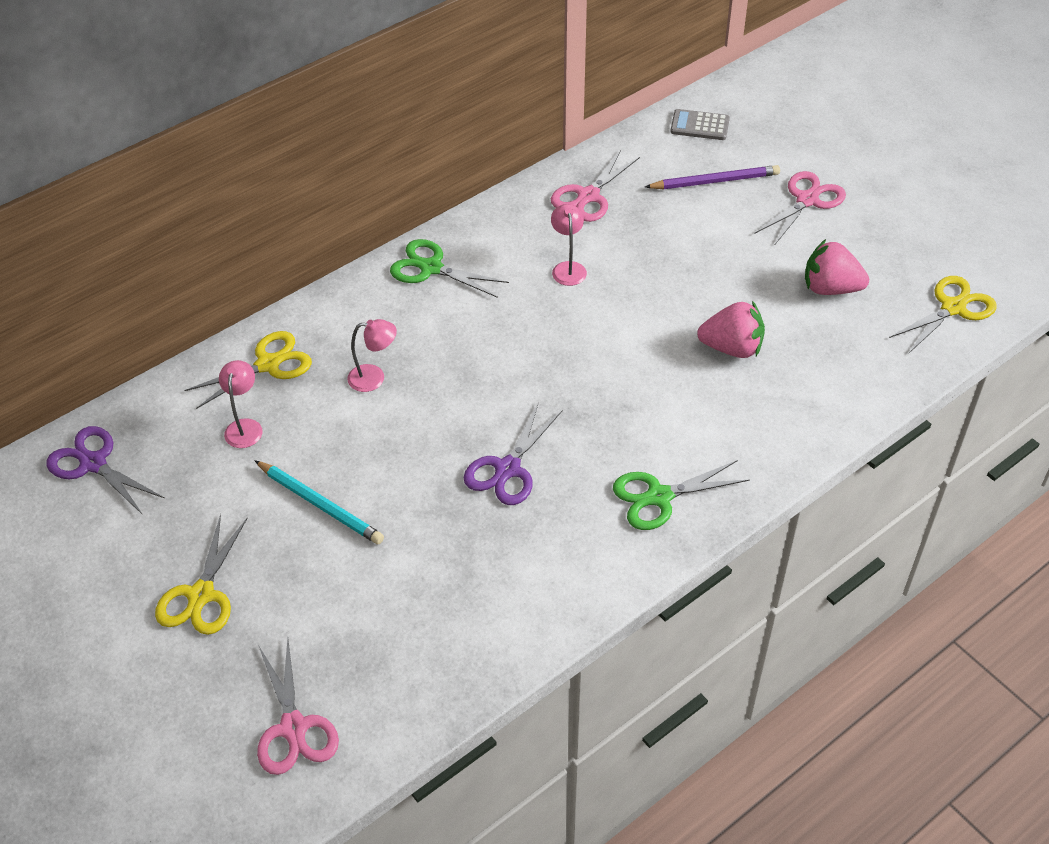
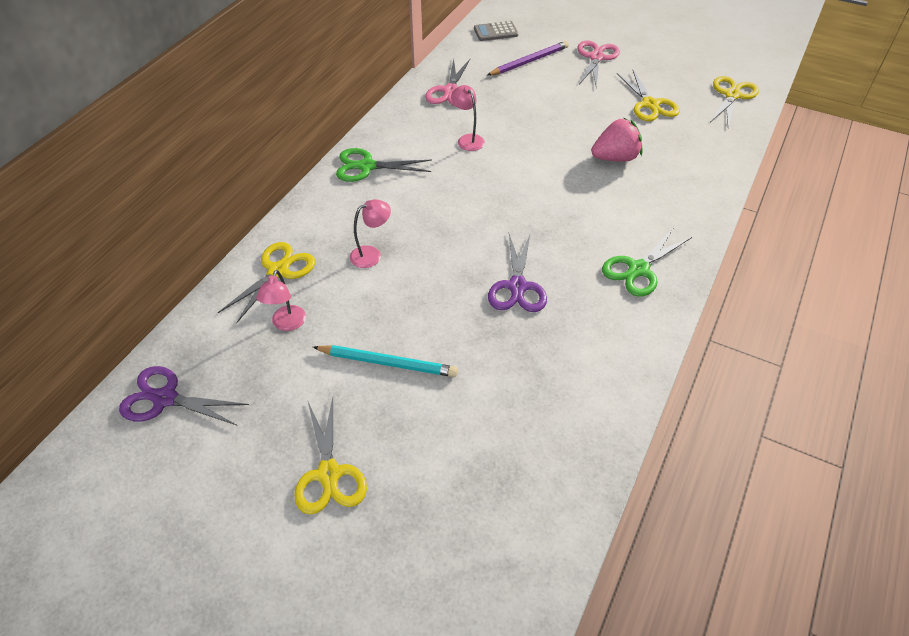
camera: 25 degrees left, 0 degrees up
(245, 427) = (287, 324): pink lamp -> pink lamp turned 150 degrees counterclockwise
(294, 728) = (480, 556): pink scissors -> none
(830, 288) = (650, 104): pink strawberry -> yellow scissors

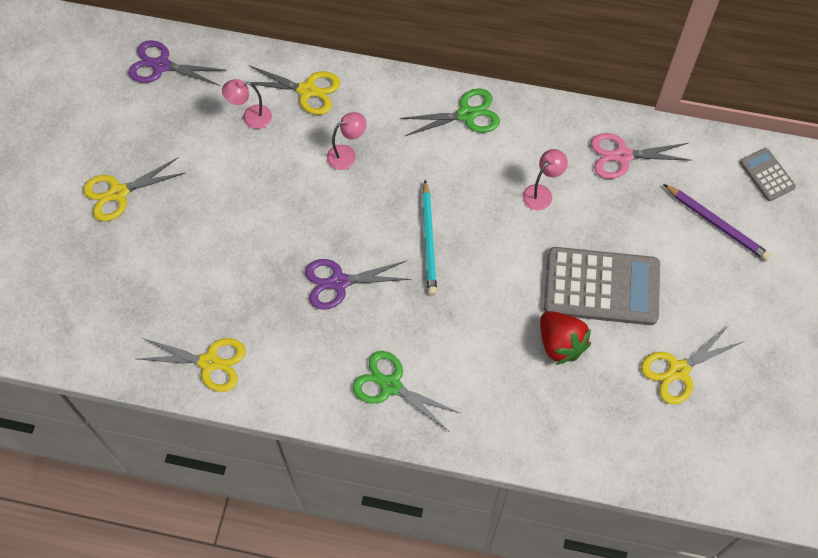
camera: 75 degrees right, 15 degrees up
(165, 398) = (161, 65): purple scissors -> purple scissors turned 75 degrees counterclockwise
(367, 166) = (466, 114): green scissors -> green scissors turned 90 degrees clockwise
(371, 254) = (347, 154): pink lamp -> pink lamp turned 75 degrees counterclockwise
(387, 362) = (228, 202): turquoise pencil -> turquoise pencil (429, 240)
(568, 126) = (601, 287): none -> grey calculator
(596, 57) = (757, 297): pink scissors -> none
(615, 158) = (560, 343): pink strawberry -> red strawberry
(732, 95) = (737, 466): yellow scissors -> yellow scissors (209, 362)

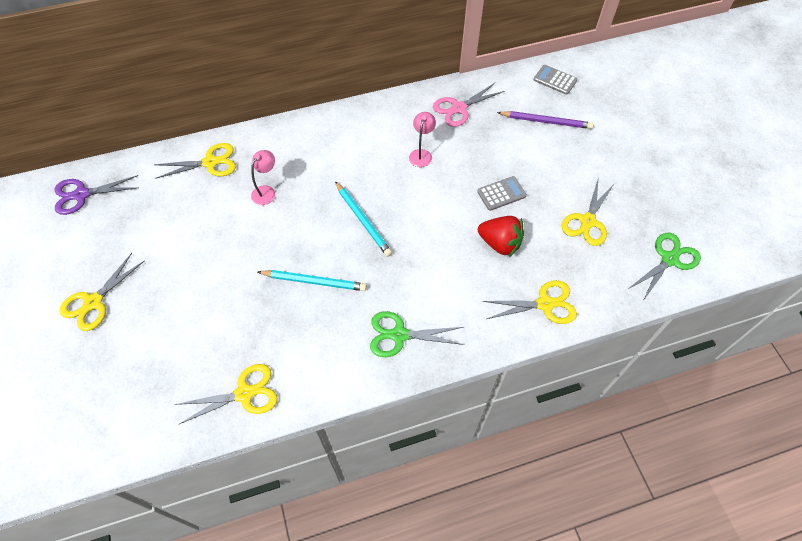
camera: 30 degrees left, 5 degrees down
(250, 117) = (176, 199): pink lamp -> none
(339, 282) = (314, 281): purple scissors -> turquoise pencil
(466, 114) = (337, 128): green scissors -> green scissors (669, 259)
(564, 436) = (545, 304): none -> yellow scissors
(601, 287) = (501, 194): grey calculator -> grey calculator, size x0.48

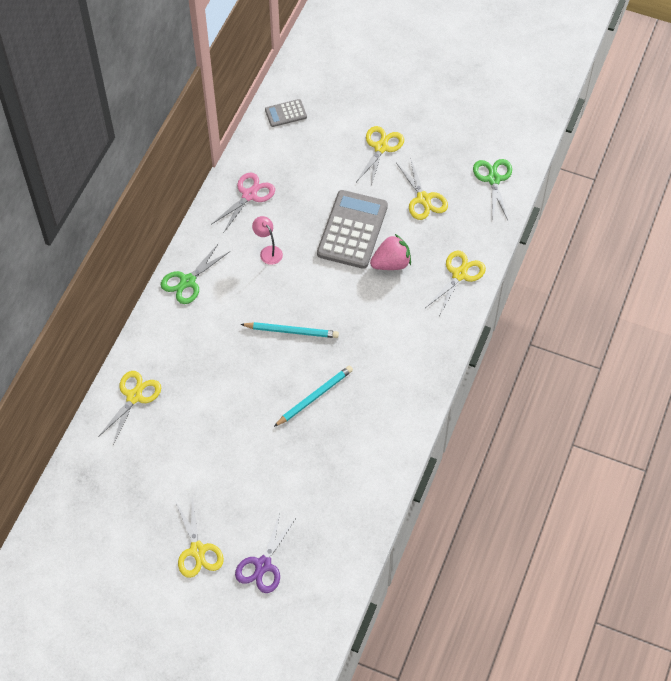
camera: 50 degrees left, 0 degrees up
(81, 195) = (77, 507): purple scissors -> purple scissors (263, 565)
(244, 393) = (364, 494): yellow scissors -> yellow scissors (381, 147)
(266, 191) = (202, 376): pink lamp -> none
(399, 335) = (404, 374): green scissors -> green scissors (187, 281)
(459, 108) = (249, 195): pink scissors -> pink scissors turned 150 degrees counterclockwise
(500, 243) = (391, 263): red strawberry -> pink strawberry
(501, 194) = (352, 230): grey calculator -> grey calculator, size x2.06
(546, 121) = (317, 151): purple pencil -> none

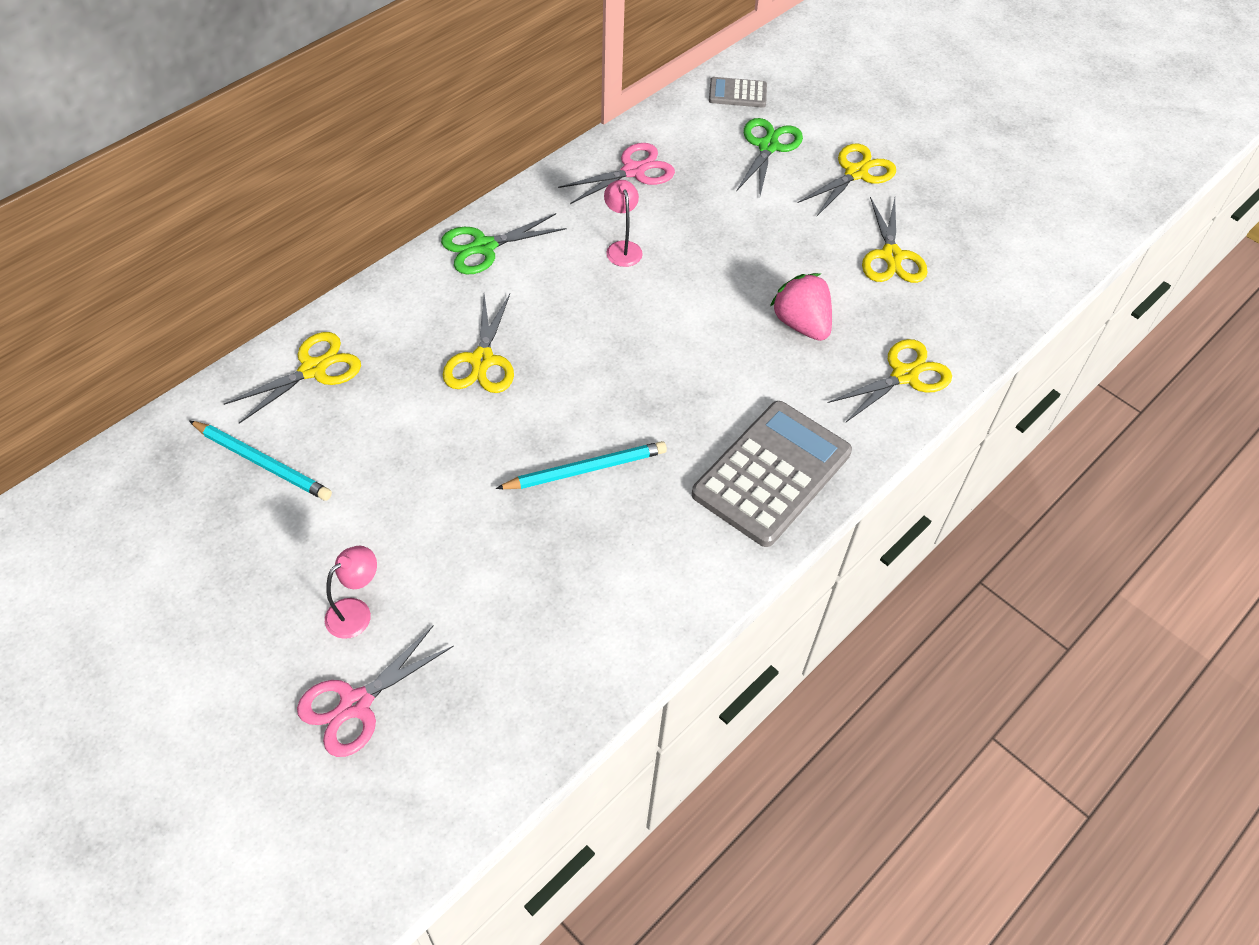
camera: 20 degrees right, 5 degrees down
(197, 550) = (265, 635): yellow scissors -> yellow scissors (482, 361)
(237, 520) = (356, 612): none -> pink lamp
(263, 565) = (356, 704): purple scissors -> pink scissors
(291, 331) = (600, 363): turquoise pencil -> turquoise pencil (262, 462)
(352, 230) = (763, 261): grey calculator -> grey calculator (772, 473)
(391, 263) = (801, 324): pink strawberry -> pink strawberry turned 120 degrees counterclockwise
(493, 179) = (1014, 265): green scissors -> green scissors (768, 146)

